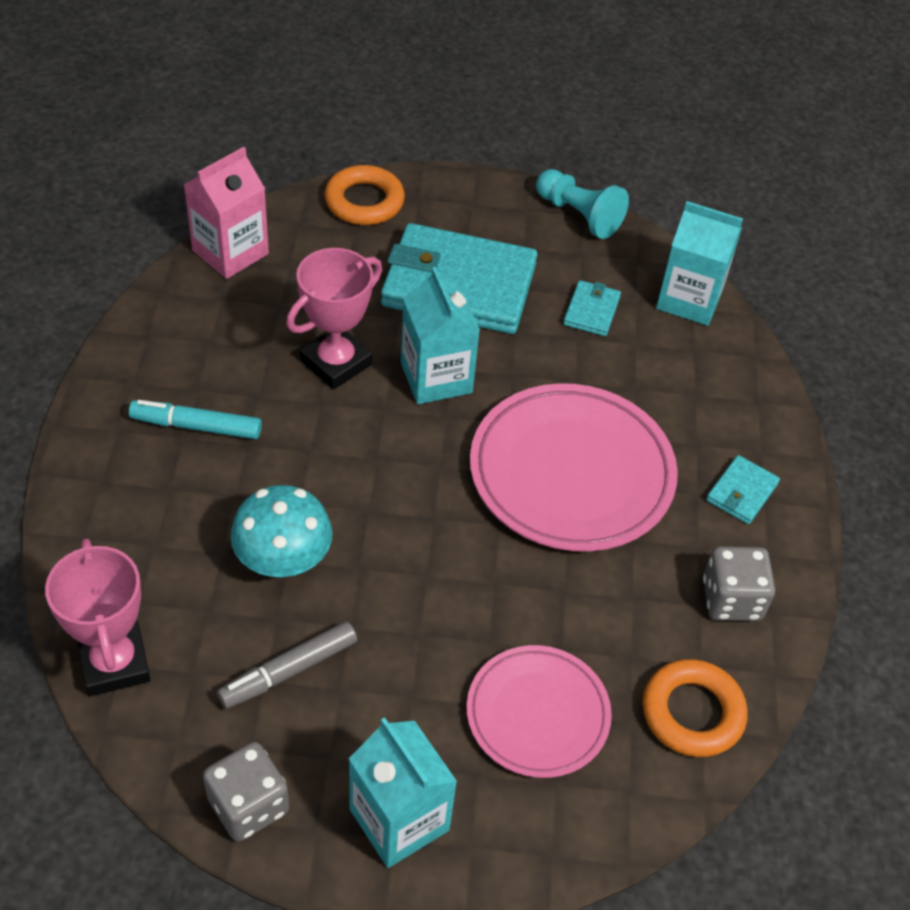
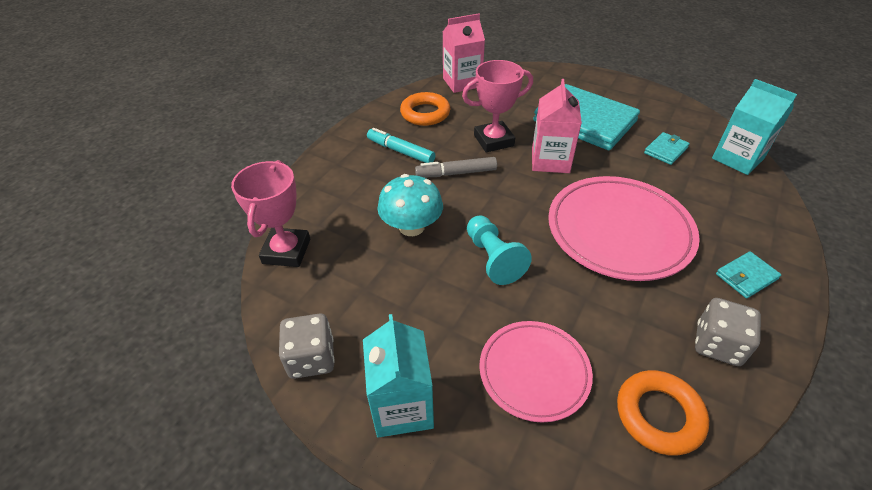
camera: 30 degrees right, 5 degrees down
(289, 671) = (381, 288): grey marker -> grey marker (456, 173)
(364, 201) = (546, 75): orange ring -> orange ring (425, 113)
(436, 377) = (550, 161): turquoise carton -> pink carton
(579, 215) = (674, 104): turquoise pawn -> turquoise pawn (493, 258)

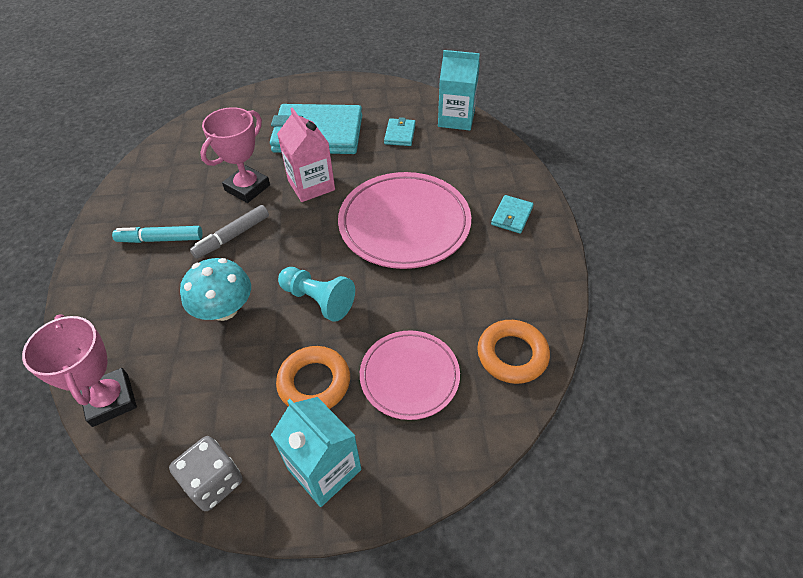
camera: 35 degrees left, 5 degrees up
(425, 113) = (159, 188): orange ring -> orange ring (314, 382)
(462, 82) = (176, 139): pink carton -> none
(717, 344) = (520, 279): grey dice -> none

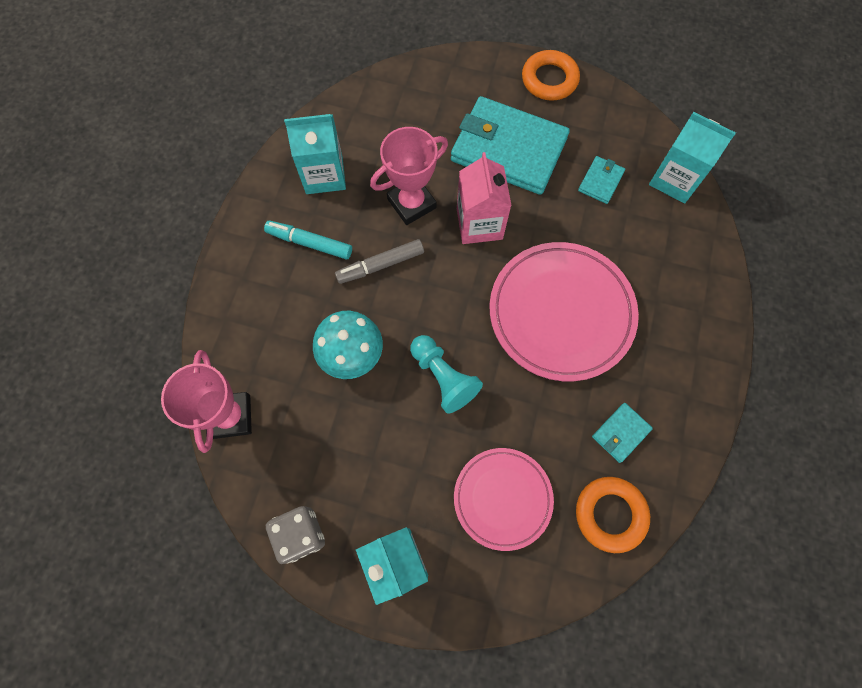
camera: 20 degrees right, 20 degrees up
(162, 189) = (324, 175): none -> turquoise carton
(314, 382) = (412, 470): orange ring -> orange ring (549, 79)
(511, 216) = (681, 345): turquoise wallet -> turquoise wallet (620, 433)

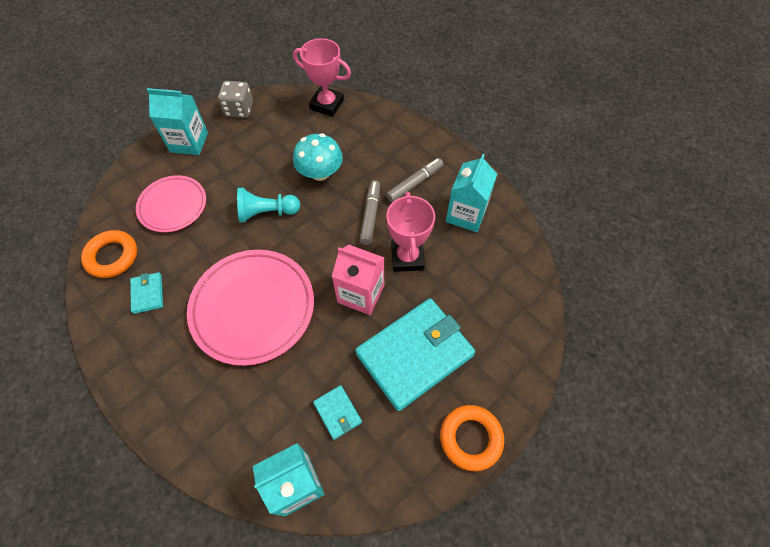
camera: 120 degrees right, 10 degrees down
(310, 243) = (414, 183): turquoise marker -> grey marker

